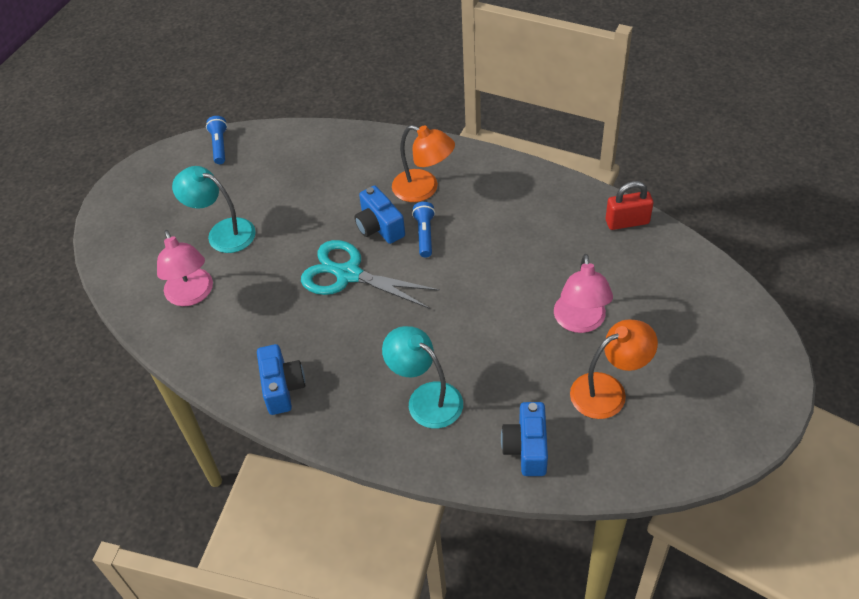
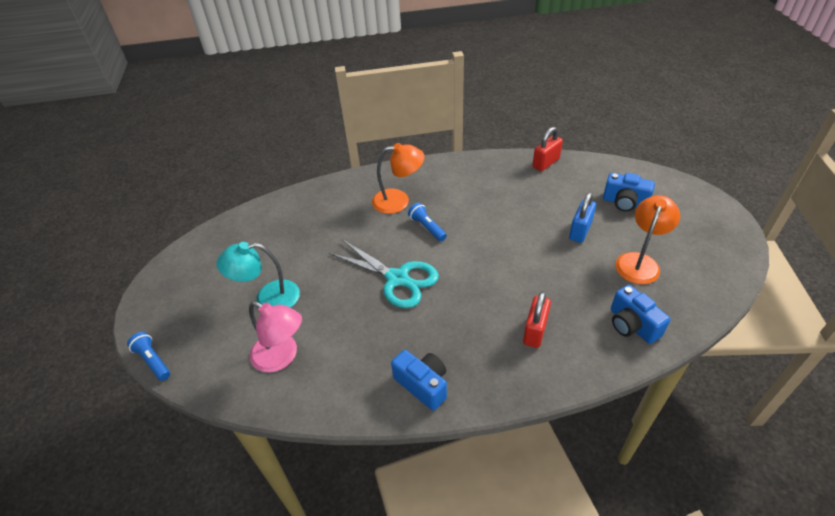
camera: 35 degrees left, 5 degrees down
(219, 145) = (211, 239): blue flashlight -> blue flashlight (153, 360)
(348, 274) = (397, 278): turquoise scissors -> turquoise scissors turned 135 degrees counterclockwise
(379, 227) = (390, 237): blue camera -> blue camera (624, 202)
(426, 398) = (535, 331): turquoise lamp -> red padlock
(580, 322) = (580, 231): pink lamp -> blue padlock

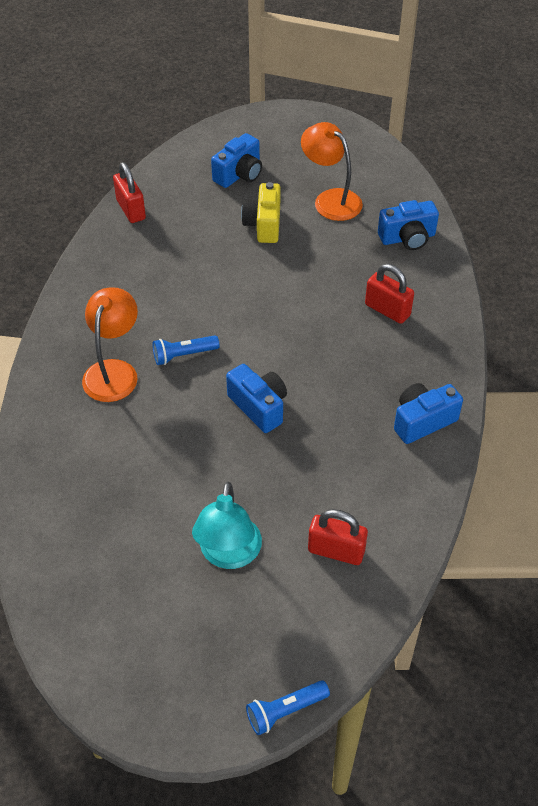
camera: 75 degrees left, 5 degrees up
(282, 357) = (336, 551): pink lamp -> red padlock
(397, 278) = (259, 407): turquoise scissors -> blue camera
(580, 231) = (264, 225): blue padlock -> yellow camera

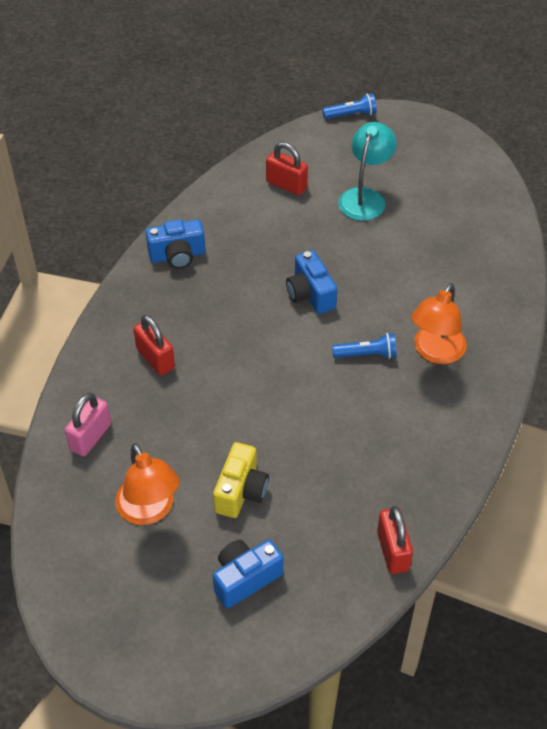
camera: 165 degrees left, 0 degrees up
(407, 238) = (90, 437): blue camera -> pink padlock

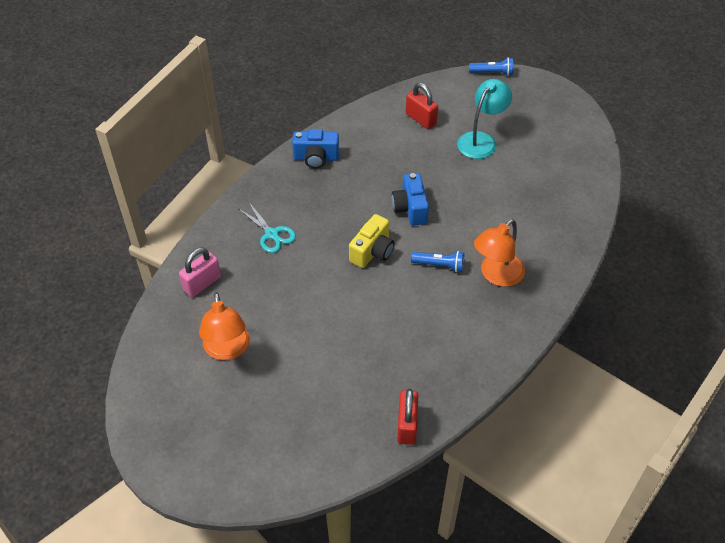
camera: 15 degrees right, 0 degrees up
(155, 359) = (272, 234): red padlock -> turquoise scissors
(241, 491) = (302, 351): yellow camera -> yellow camera (372, 251)
(245, 578) = (282, 419): blue camera -> none

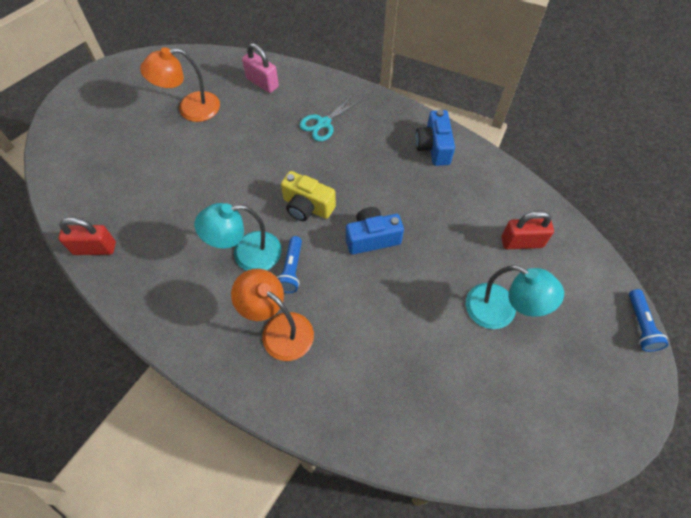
camera: 85 degrees right, 10 degrees up
(421, 119) = (522, 242): red padlock -> red padlock turned 45 degrees clockwise
(421, 297) = (247, 254): none -> turquoise lamp

